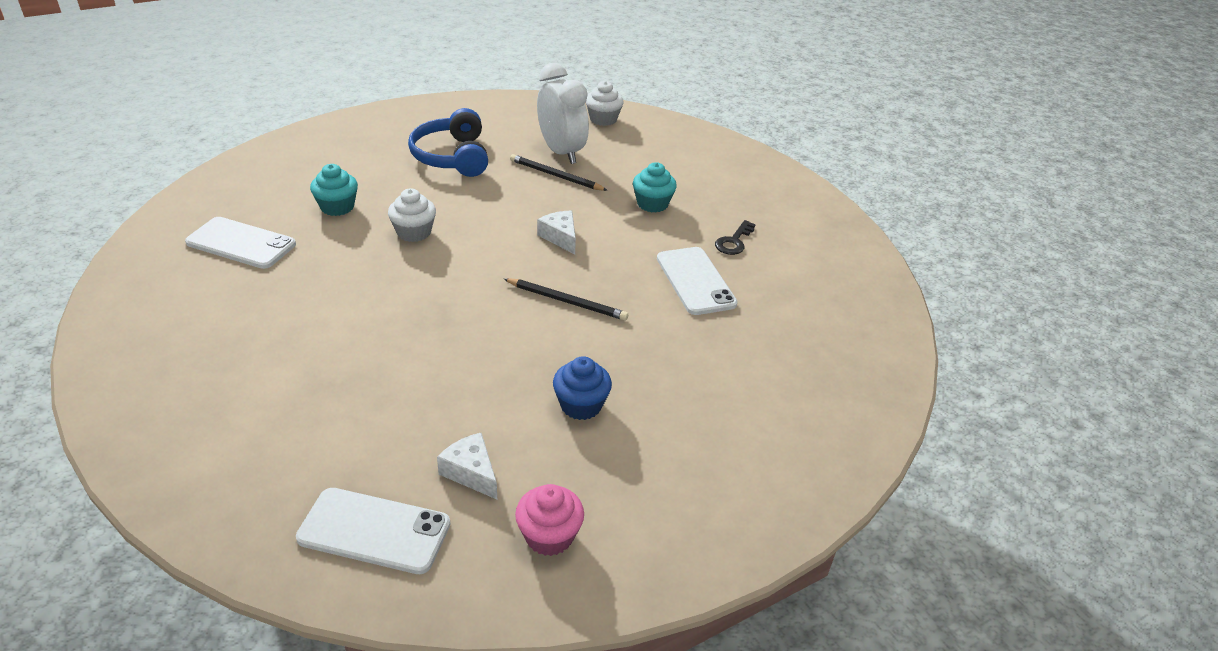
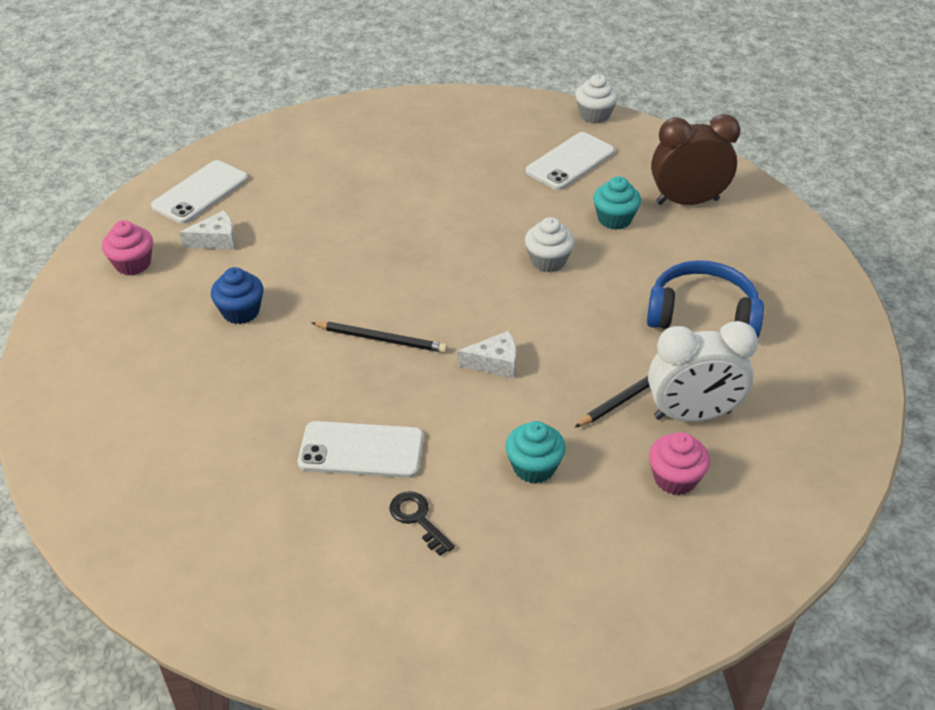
camera: 115 degrees right, 5 degrees up
(298, 175) = (687, 201): none -> brown clock
(567, 301) = (381, 339): black pencil -> black pencil turned 120 degrees counterclockwise
(603, 119) = (787, 489): white cupcake -> white cupcake (595, 115)
(622, 153) = (675, 478): none -> pink cupcake

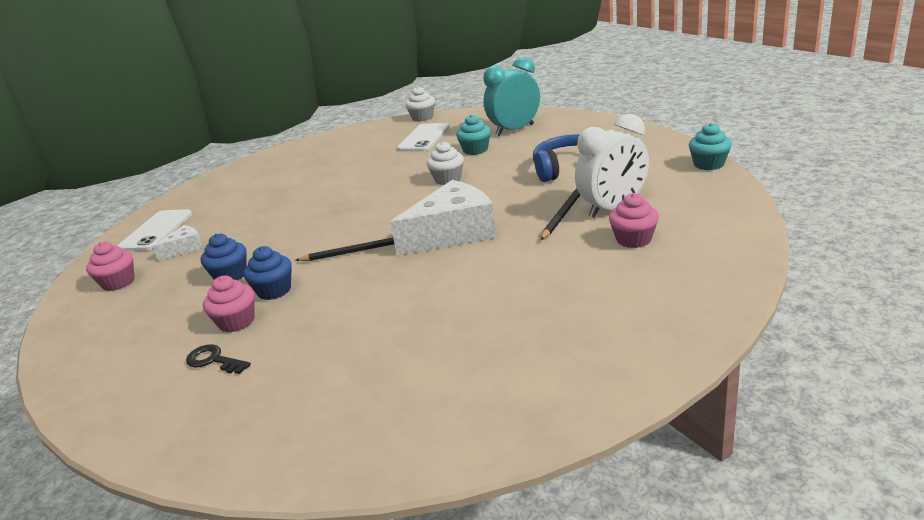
camera: 20 degrees left, 15 degrees down
(216, 387) = (236, 322): none -> pink cupcake
(271, 359) = (274, 290): none -> blue cupcake
(361, 450) = (388, 311): white phone -> none
(418, 519) = (466, 330): black key -> black key (213, 360)
(495, 363) = (453, 233): white cheese -> white cheese, size x2.10
(534, 467) = (530, 270): turquoise cupcake -> turquoise cupcake (709, 164)
(687, 201) = (515, 130): brown clock -> turquoise clock

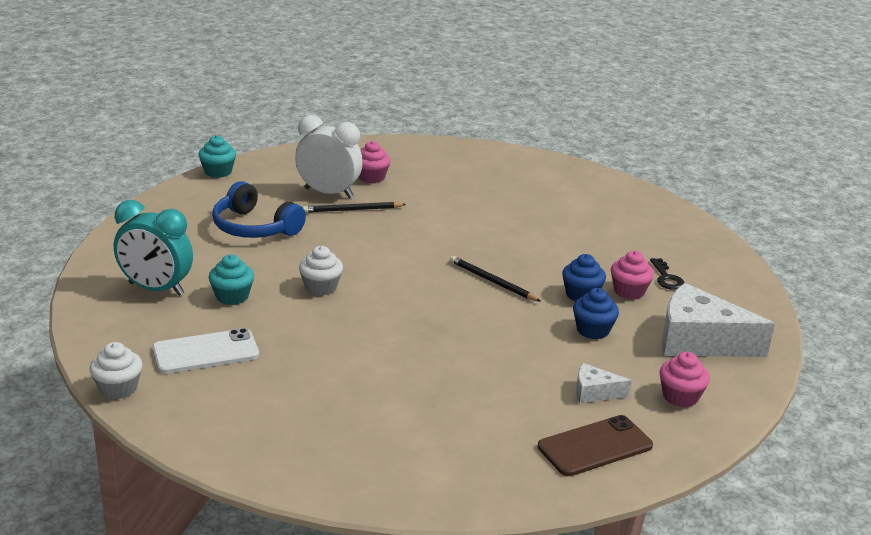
camera: 135 degrees left, 0 degrees up
(156, 231) = (595, 446): white phone -> brown phone
(453, 233) = (423, 247): white cheese -> white cheese (699, 341)

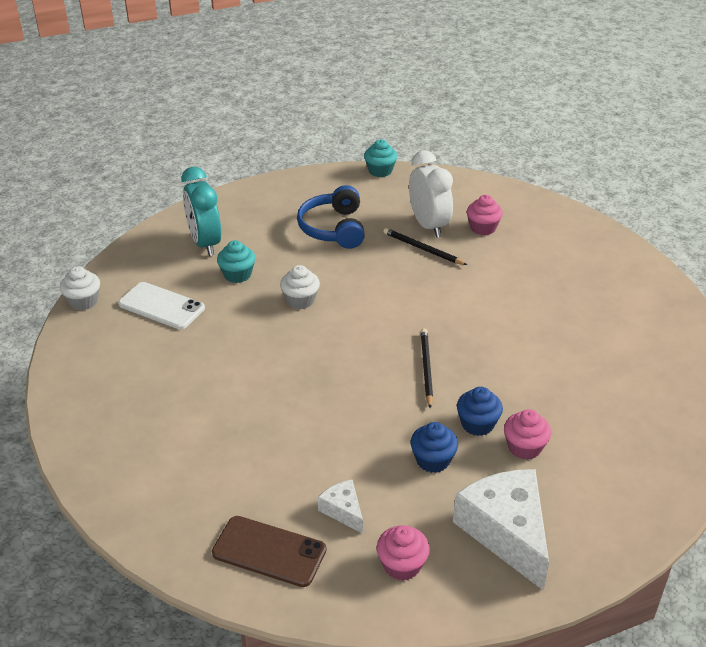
camera: 50 degrees right, 10 degrees up
(666, 278) = (581, 457): black key -> none

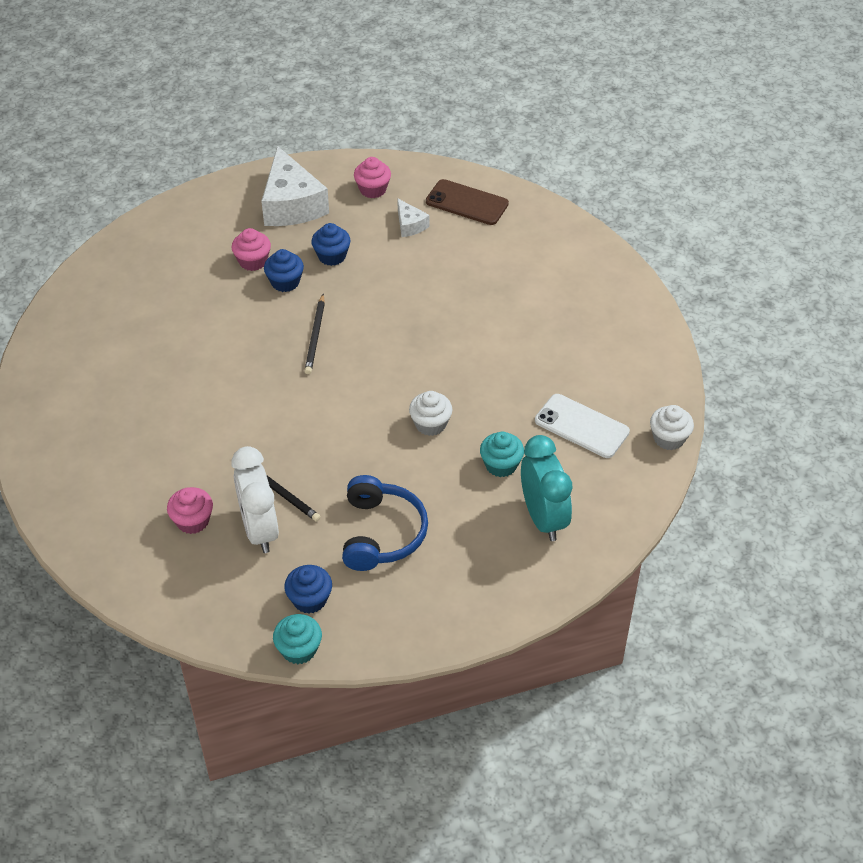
camera: 175 degrees left, 10 degrees up
(379, 193) = (310, 599): none -> blue cupcake

